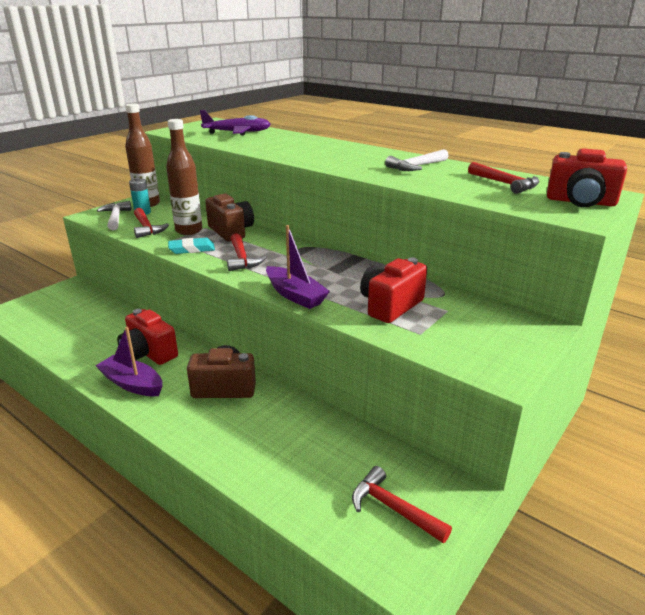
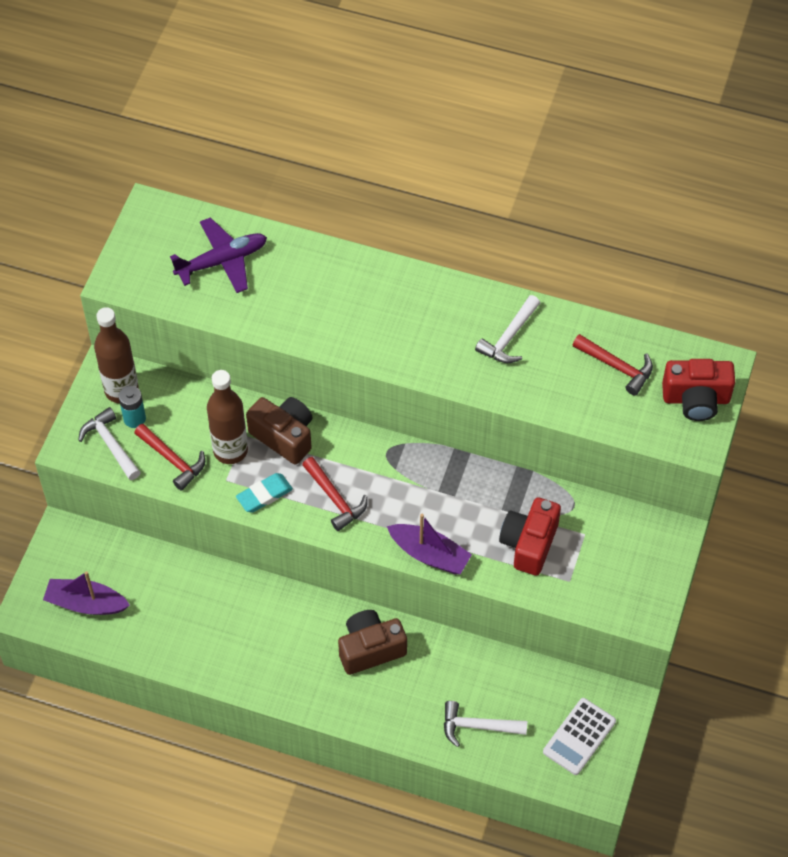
camera: 20 degrees left, 30 degrees up
(132, 384) = (274, 675): purple boat -> purple boat (86, 603)
(149, 353) = (258, 625): red camera -> none
(285, 467) = (477, 726): none -> white hammer
(393, 508) = (579, 736): red hammer -> white calculator

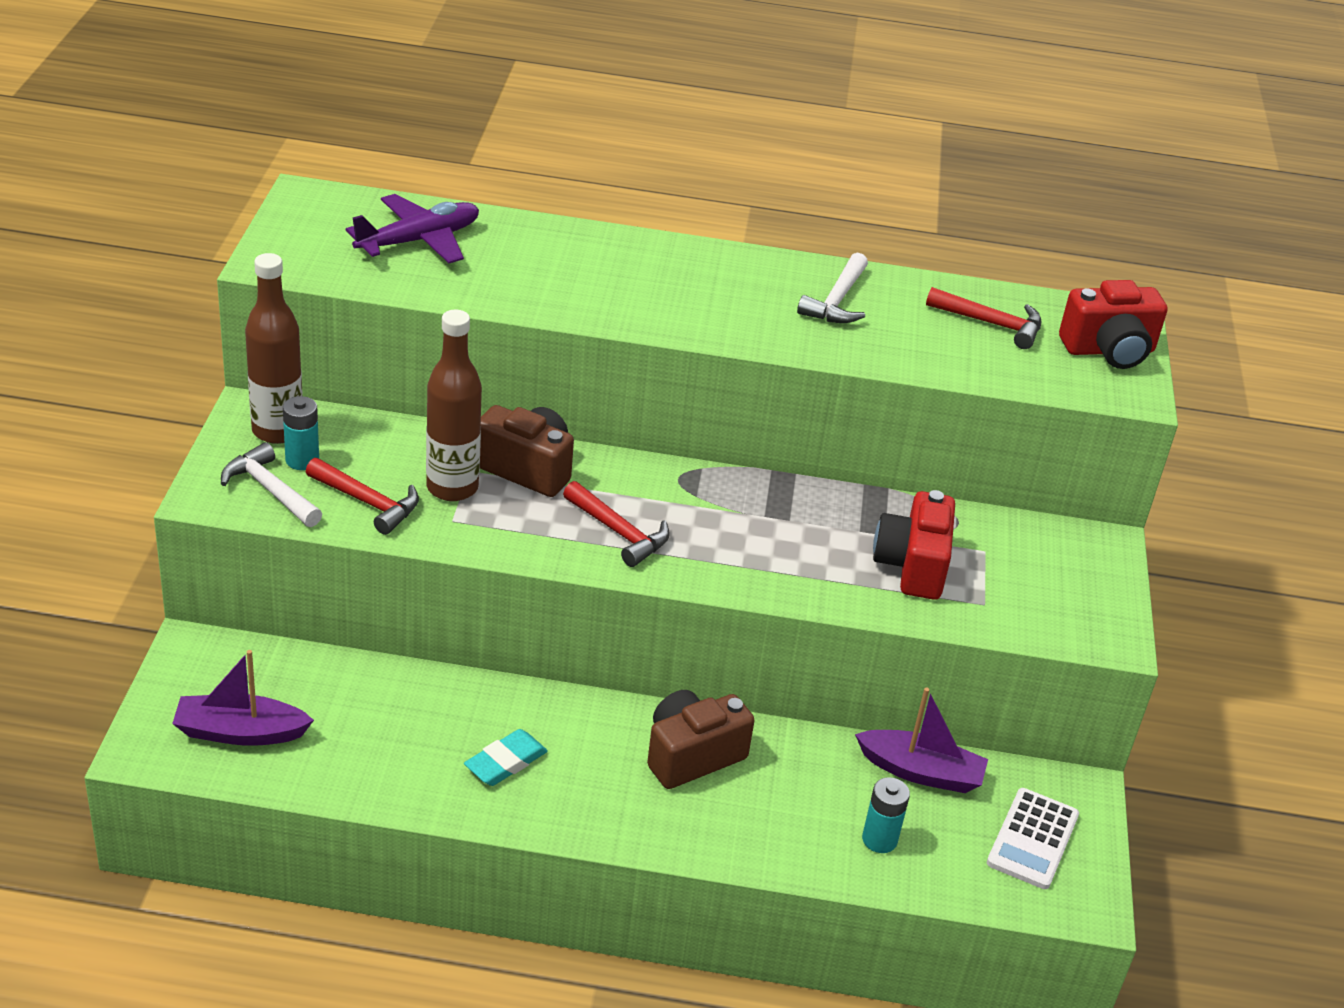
camera: 15 degrees left, 20 degrees down
(264, 495) = (513, 534): turquoise eraser -> turquoise eraser (505, 762)
(429, 554) = (774, 586): purple boat -> purple boat (920, 772)
(477, 726) = (879, 839): white hammer -> turquoise battery

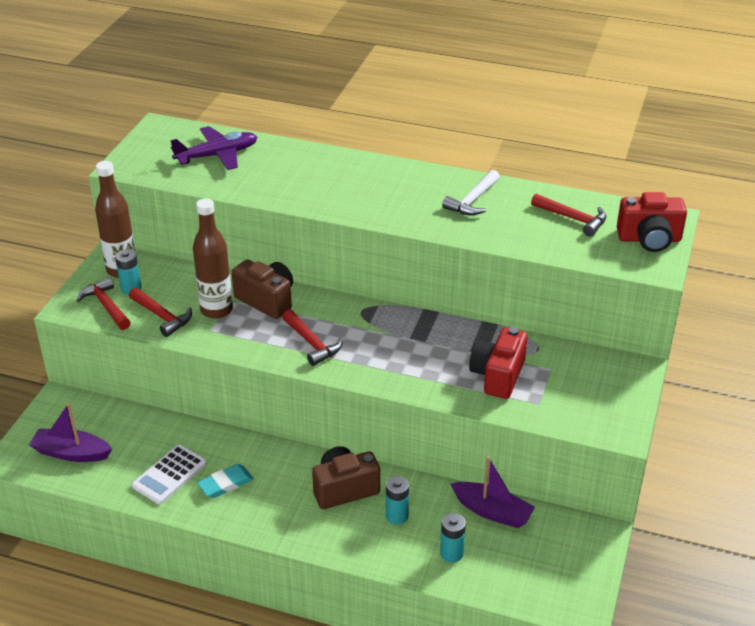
camera: 15 degrees right, 0 degrees up
(270, 490) = (106, 306): white hammer -> red hammer
(782, 790) = (397, 516): none -> turquoise battery
(1032, 839) = (555, 562): white calculator -> white calculator (169, 475)

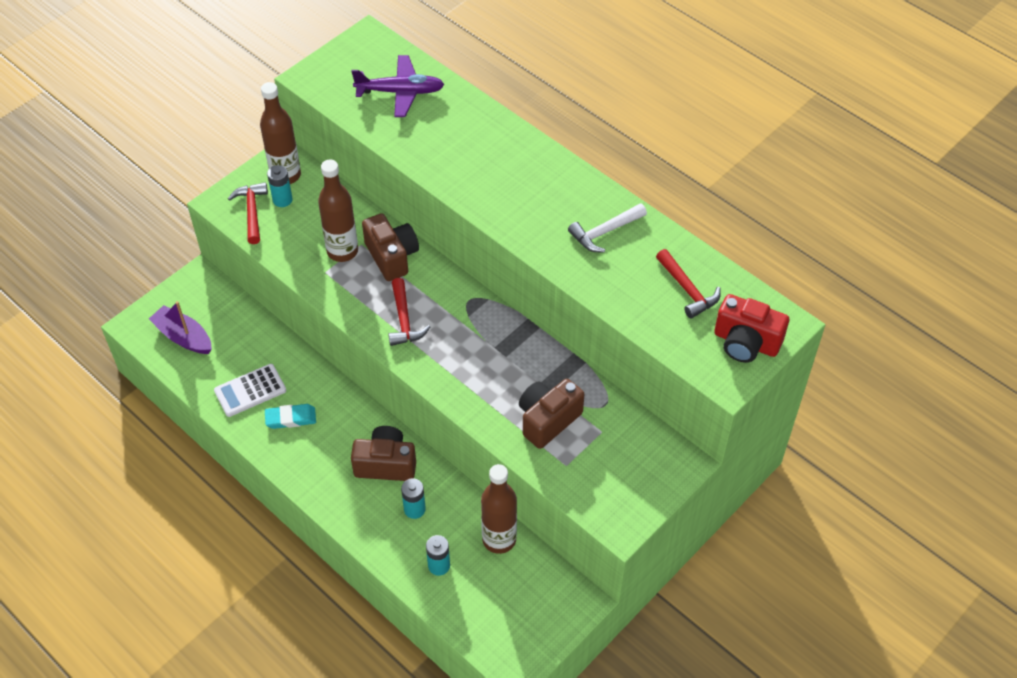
camera: 25 degrees right, 15 degrees up
(162, 316) = (292, 241): red hammer -> none
(492, 511) = (499, 539): purple boat -> brown bottle
(497, 376) = (548, 420): red camera -> brown camera

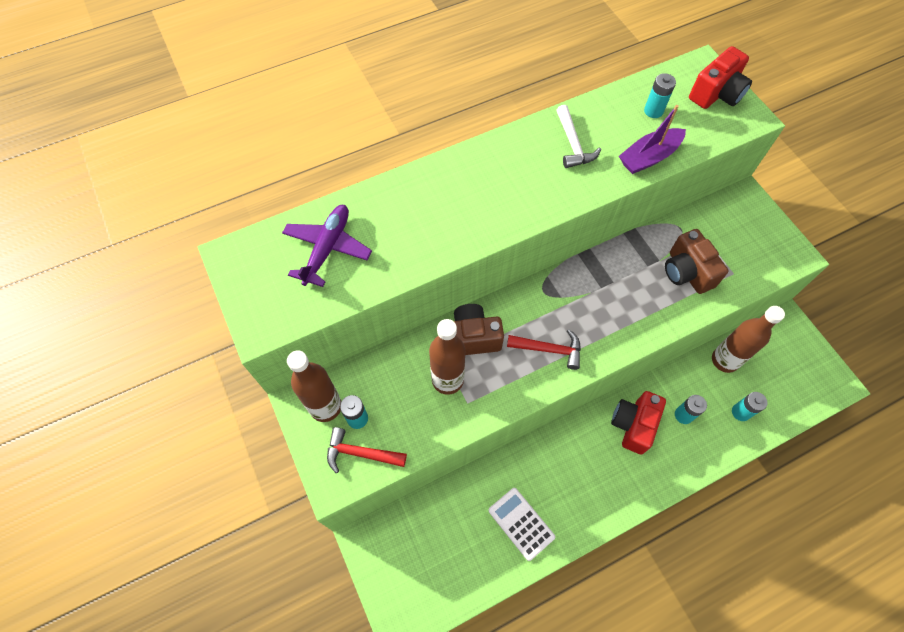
camera: 70 degrees left, 10 degrees up
(183, 337) = (434, 575): purple boat -> purple boat (649, 157)
(250, 391) = (521, 523): white calculator -> white calculator turned 150 degrees clockwise
(291, 418) = (563, 493): turquoise eraser -> none
(386, 464) = (633, 425): brown camera -> red camera
(687, 290) = (653, 111): red hammer -> turquoise battery

